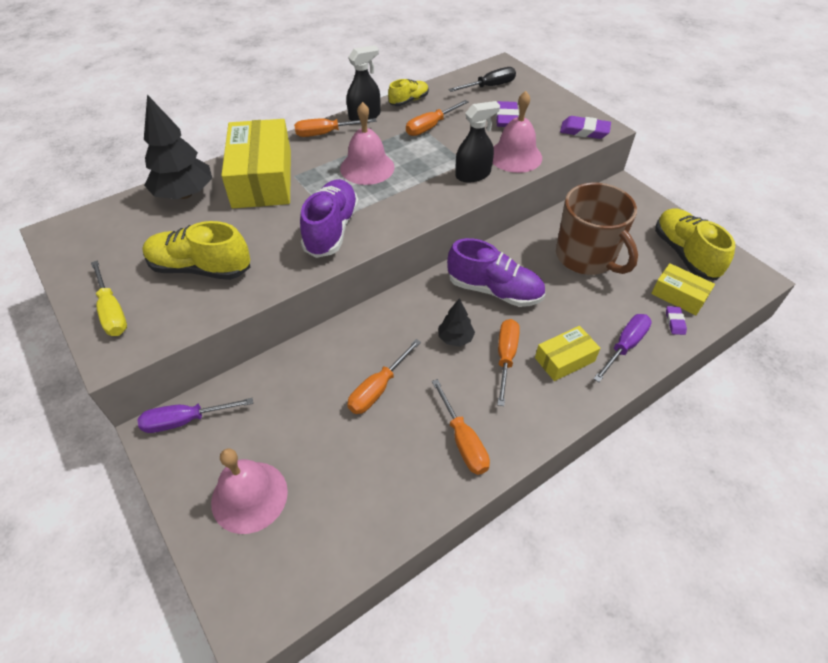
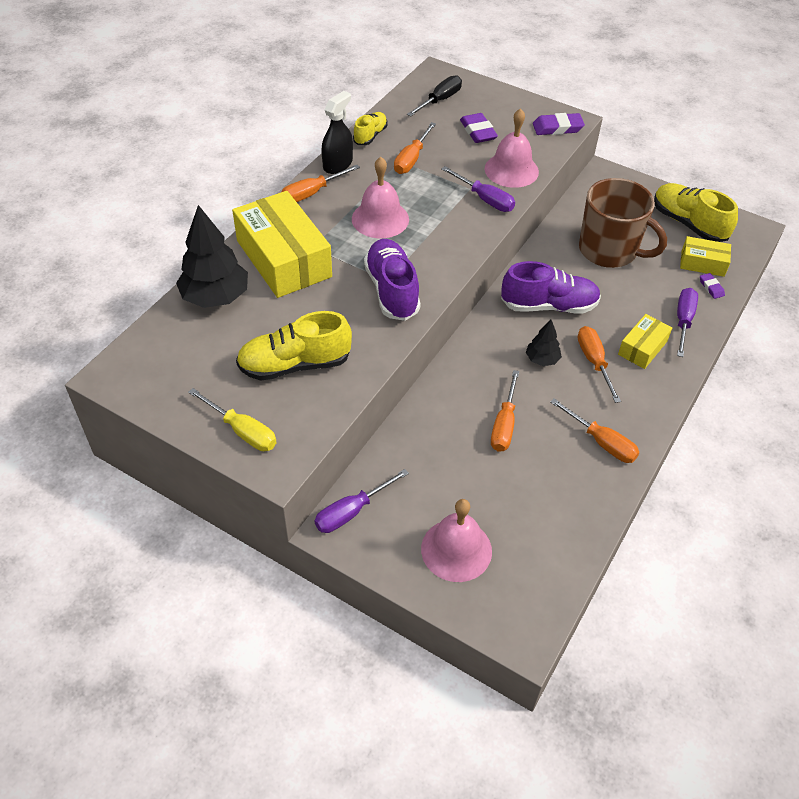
camera: 25 degrees left, 0 degrees up
(473, 174) = (485, 199): black spray bottle -> purple screwdriver

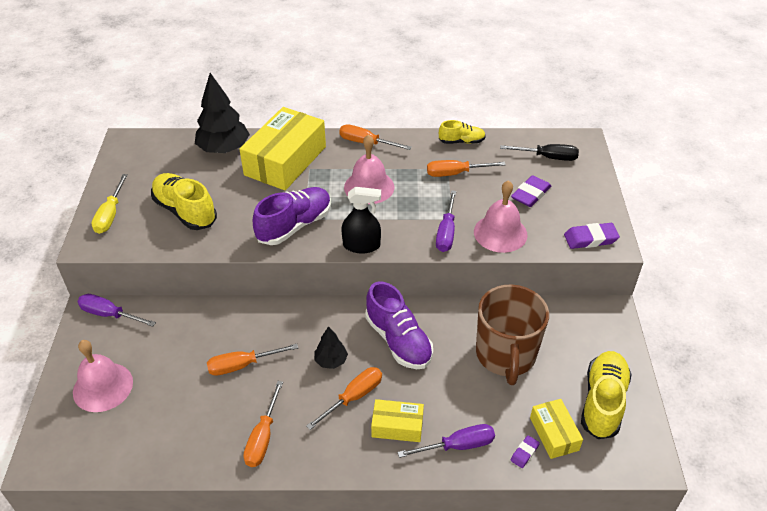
camera: 60 degrees right, 5 degrees down
(338, 164) = (411, 141): black spray bottle -> black spray bottle (361, 245)
(557, 128) = (590, 239): purple eraser -> purple eraser turned 60 degrees counterclockwise

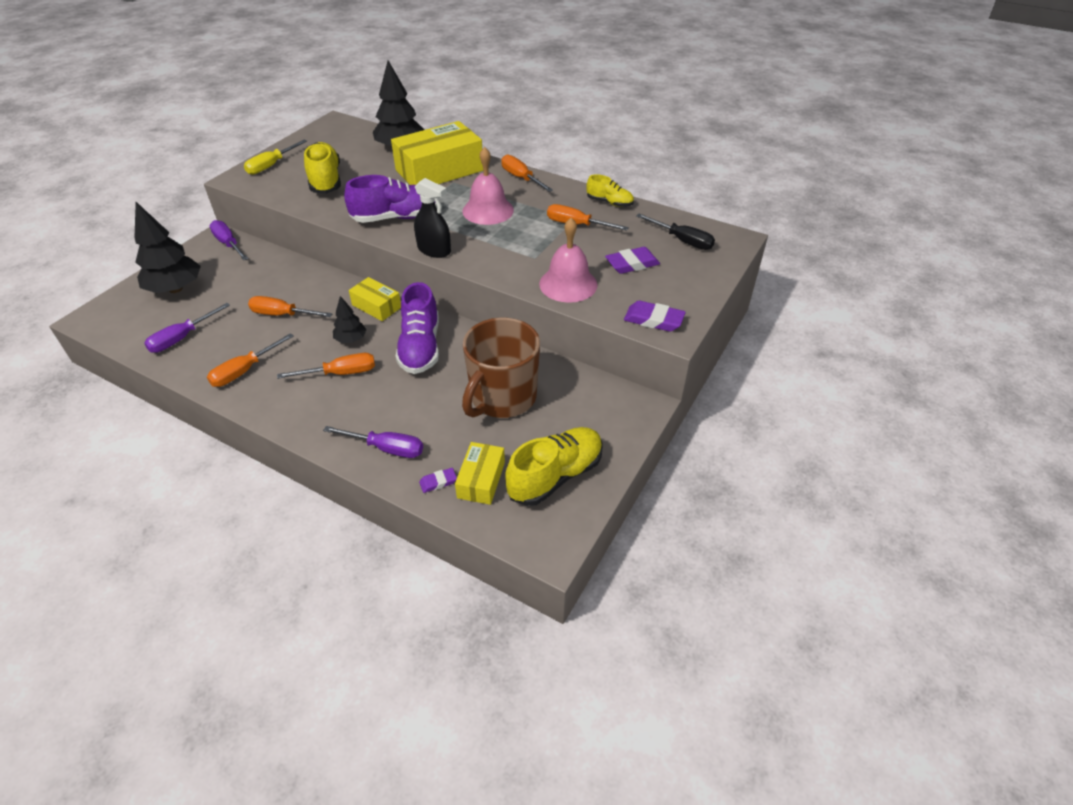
camera: 30 degrees right, 0 degrees up
(103, 387) = (175, 289): pink bell -> black tree
(397, 426) = (352, 410): yellow box -> yellow box (376, 306)
(446, 232) = (518, 266): purple screwdriver -> purple screwdriver (182, 338)

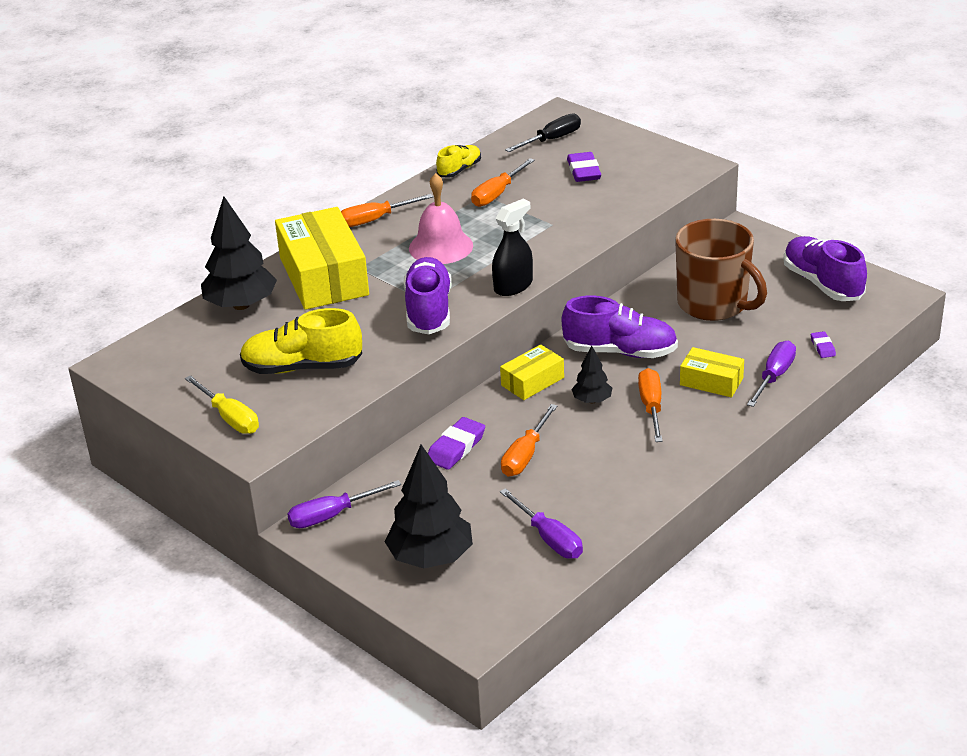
camera: 75 degrees left, 10 degrees down
(244, 371) = (629, 479): orange screwdriver -> none
(481, 480) = (822, 323): yellow box -> yellow box (711, 381)
(555, 476) = (822, 284): yellow shoe -> purple shoe
(568, 284) = (607, 209): pink bell -> none
(653, 320) = (678, 171): purple eraser -> purple eraser (456, 447)

